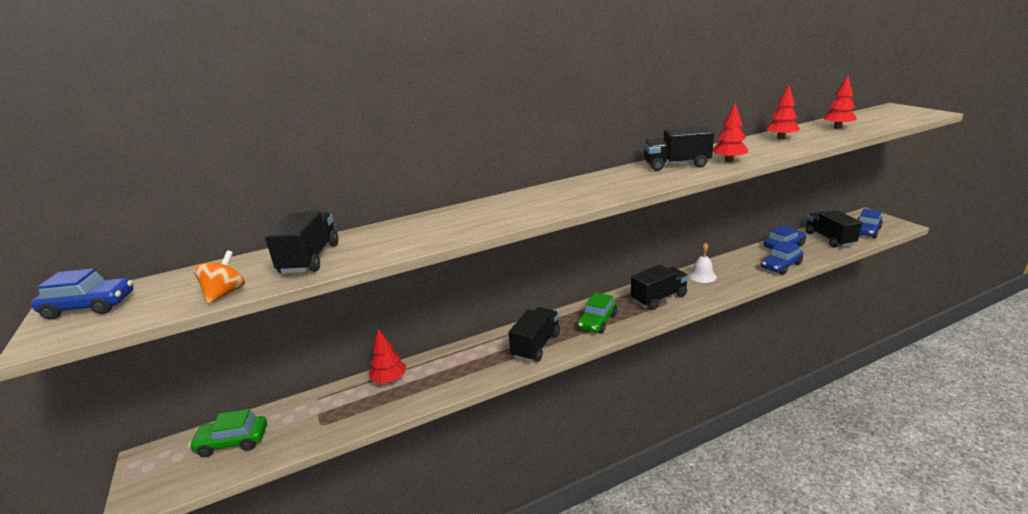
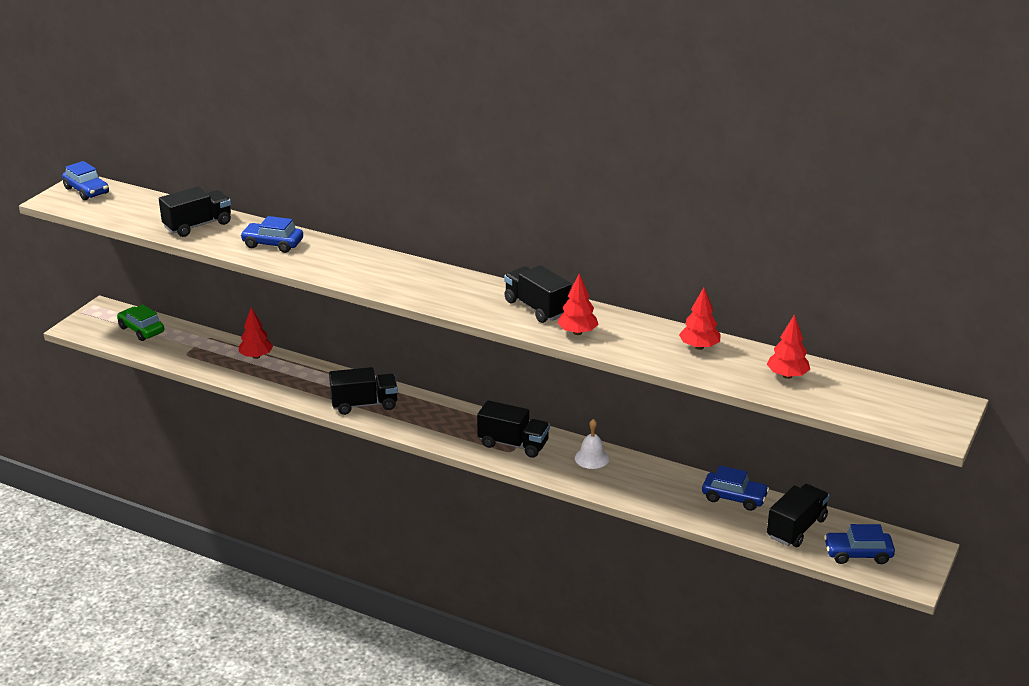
camera: 50 degrees right, 5 degrees up
(225, 293) = (133, 222): orange spinning top -> none
(597, 321) = (434, 422): green car -> none
(781, 266) = (673, 505): blue car -> blue car (273, 244)

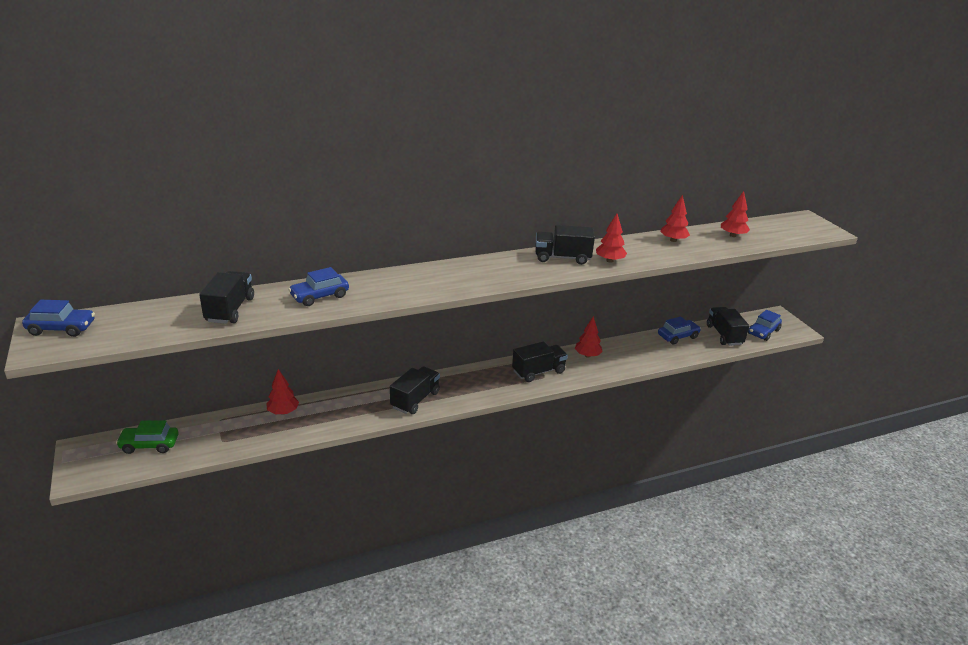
camera: 50 degrees left, 0 degrees up
(592, 458) = (587, 355): white bell -> red tree

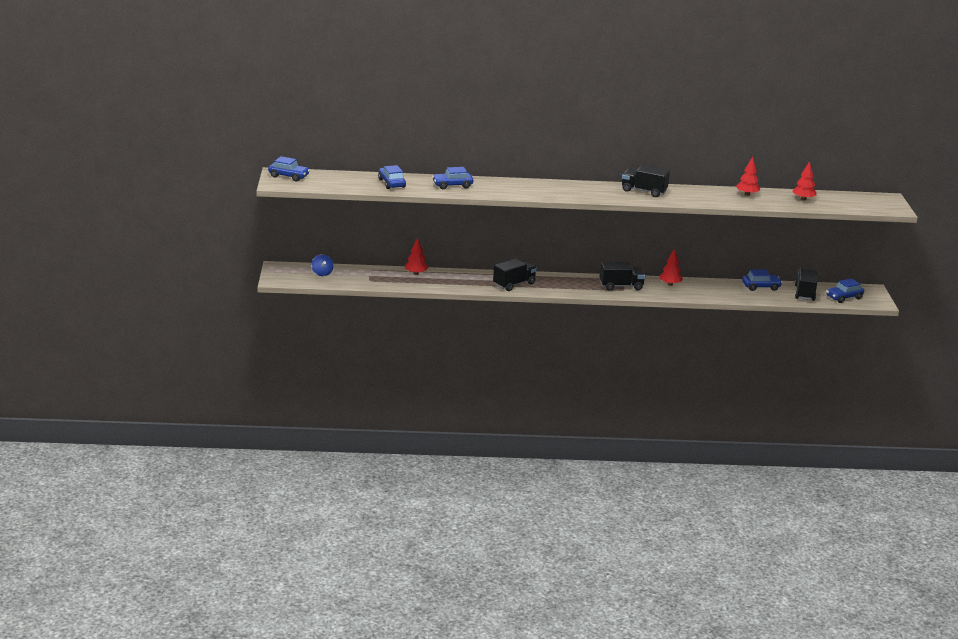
camera: 20 degrees right, 5 degrees down
(149, 445) = (322, 273): green car -> blue spinning top
(230, 310) = (391, 183): black truck -> blue car
(609, 260) = (680, 198): red tree -> none

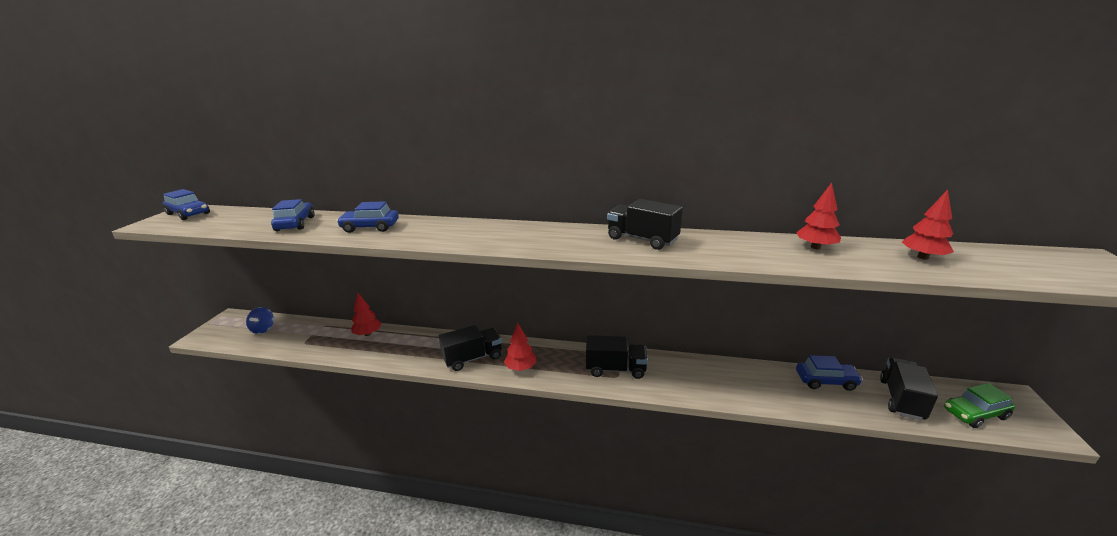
camera: 15 degrees right, 0 degrees up
(670, 284) = (687, 369): red tree -> red tree (521, 368)
(844, 297) = (974, 414): blue car -> green car

